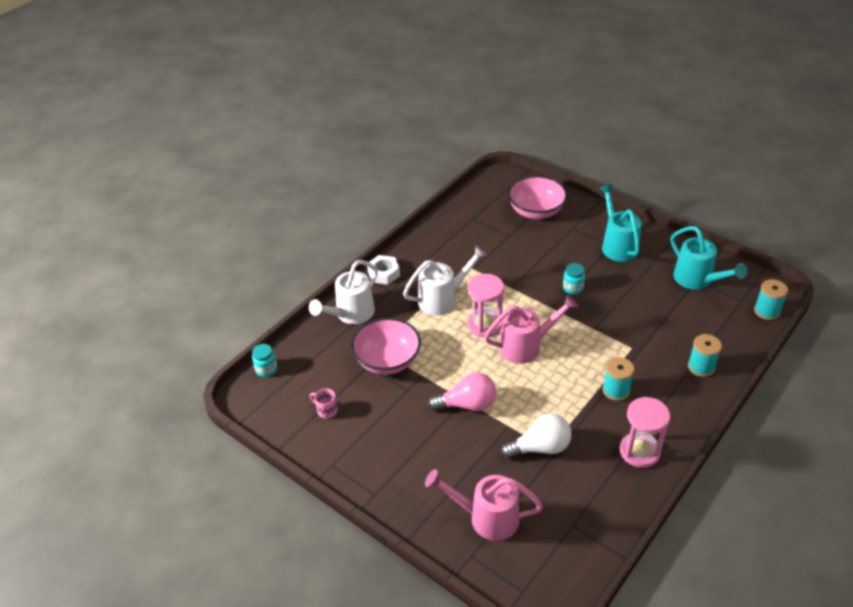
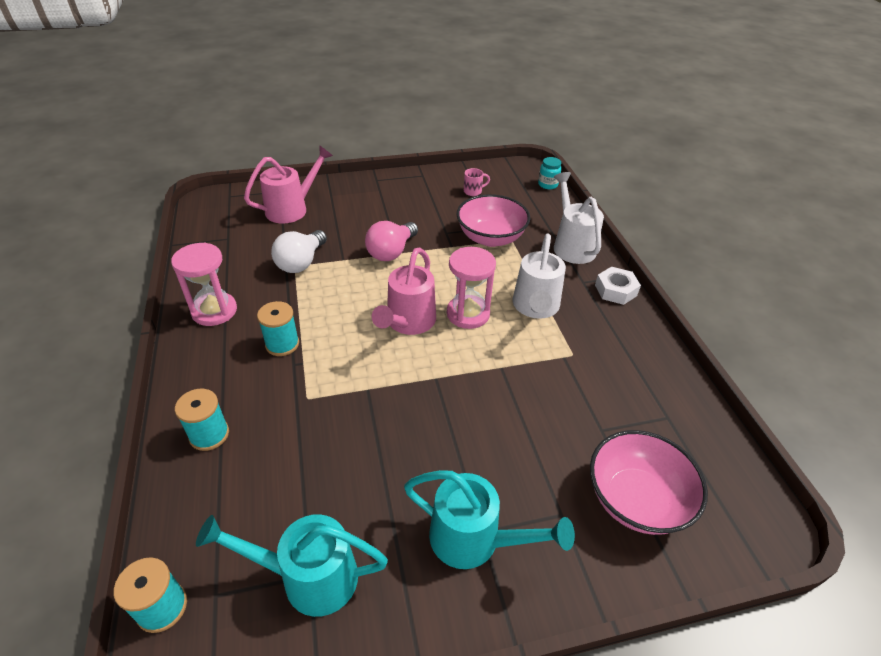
camera: 125 degrees right, 0 degrees up
(572, 288) = (445, 419): turquoise jar -> none

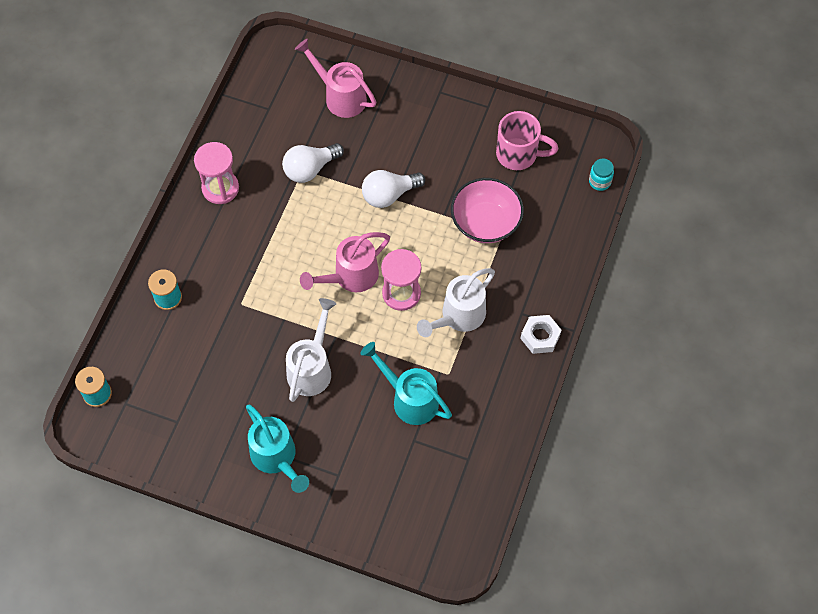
camera: 35 degrees right, 20 degrees up
(282, 344) = (250, 247): turquoise spool -> none
(292, 209) = (340, 96): pink watering can -> pink watering can turned 135 degrees counterclockwise
(308, 577) = (175, 422): turquoise watering can -> turquoise watering can (409, 398)
(391, 252) = (389, 195): pink light bulb -> white light bulb
(473, 191) = (518, 154): pink mug -> pink mug, size x2.06
(572, 245) = (549, 269): white watering can -> white watering can (312, 368)
(636, 499) = (391, 495): pink bowl -> none

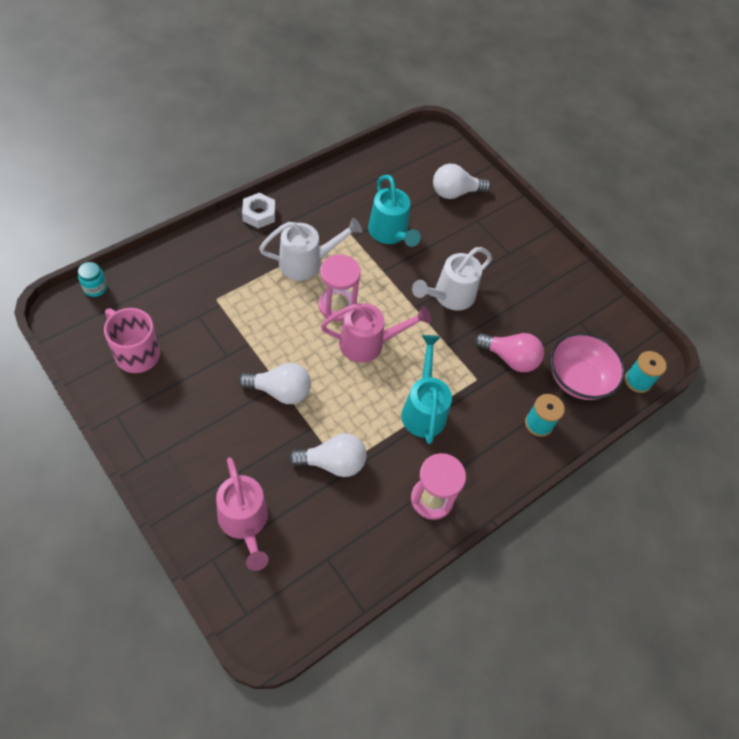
camera: 155 degrees left, 5 degrees down
(223, 341) = (510, 358): none -> pink light bulb
(276, 458) = (515, 255): turquoise watering can -> turquoise watering can (423, 409)
(381, 495) = (455, 192): none -> white light bulb
(485, 222) = (220, 316): pink bowl -> pink bowl (578, 378)

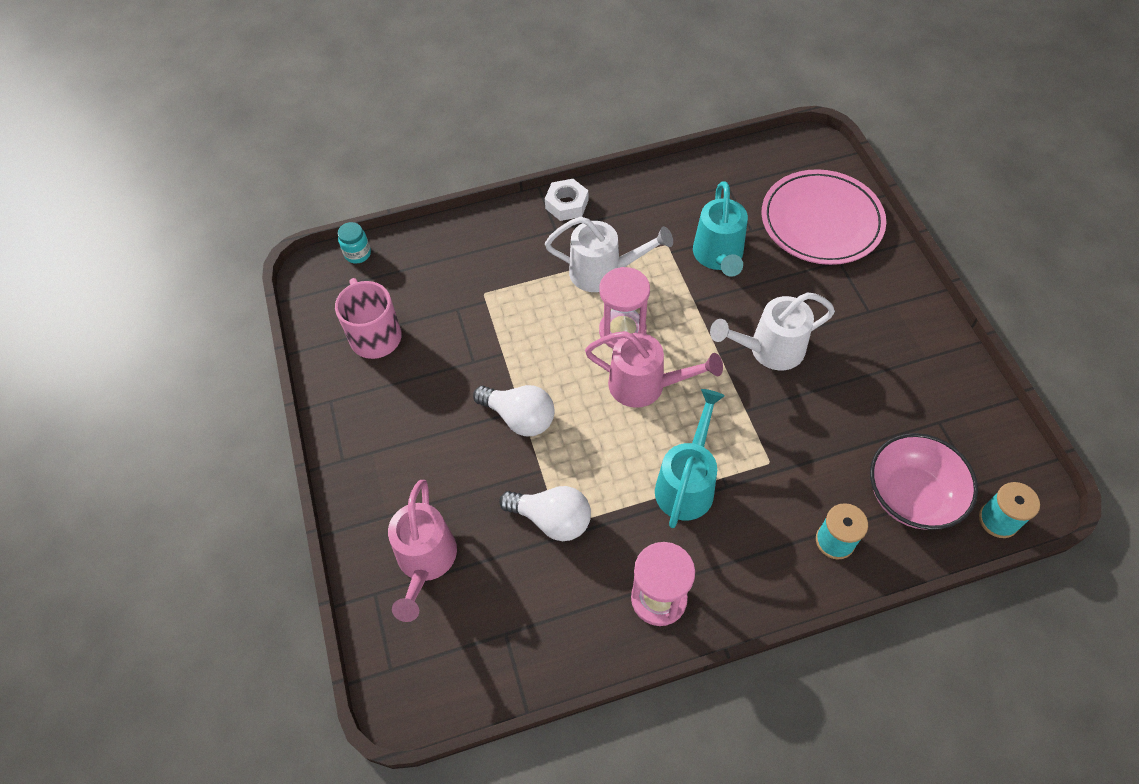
camera: 30 degrees right, 0 degrees up
(455, 192) = (821, 221): white light bulb -> pink plate
(510, 358) = (824, 446): pink light bulb -> none

